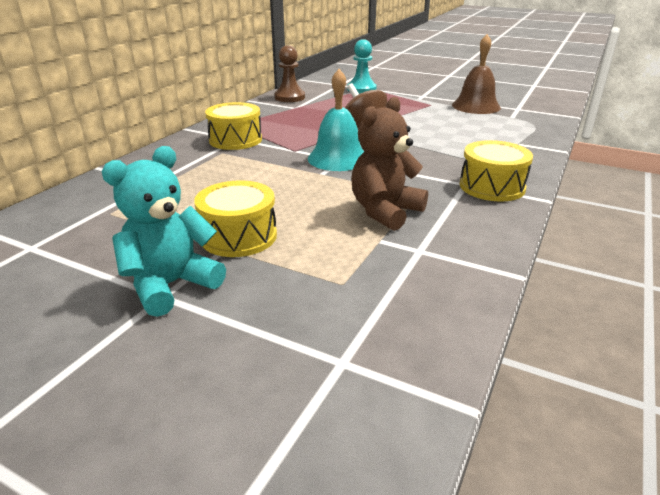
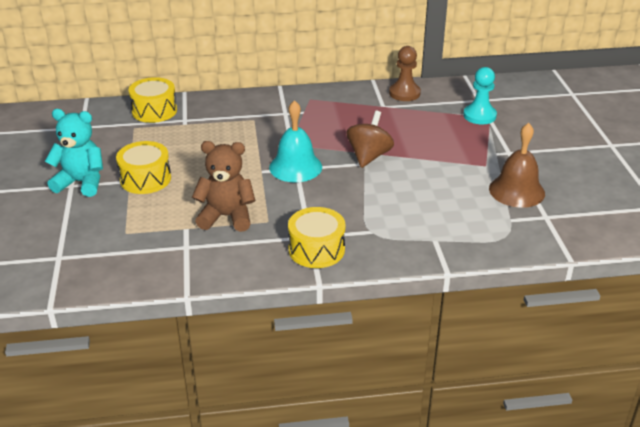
camera: 55 degrees right, 5 degrees up
(235, 140) = (281, 114): yellow drum -> yellow drum (154, 111)

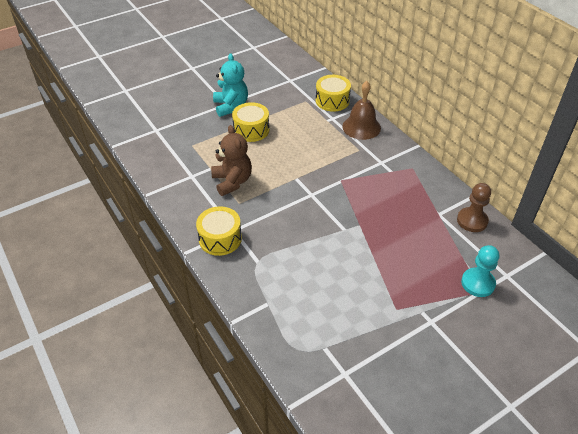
camera: 65 degrees right, 10 degrees up
(295, 167) = (312, 193): turquoise bell -> none
(369, 156) = (356, 229): brown spinning top -> none
(516, 191) = (371, 342): brown bell -> brown bell (361, 127)

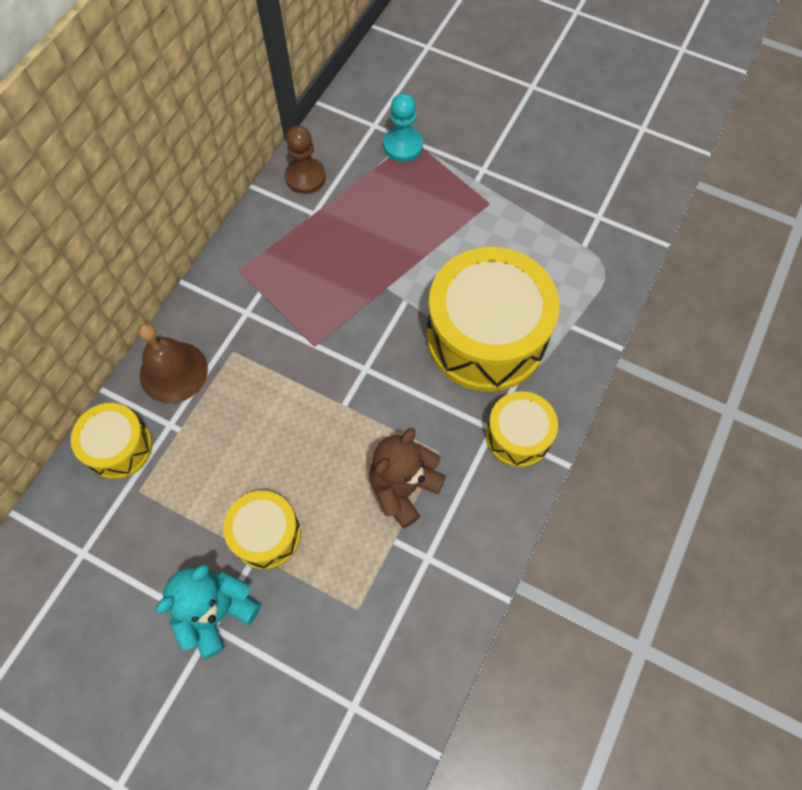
camera: 120 degrees left, 20 degrees up
(292, 255) = (486, 336): none -> yellow drum

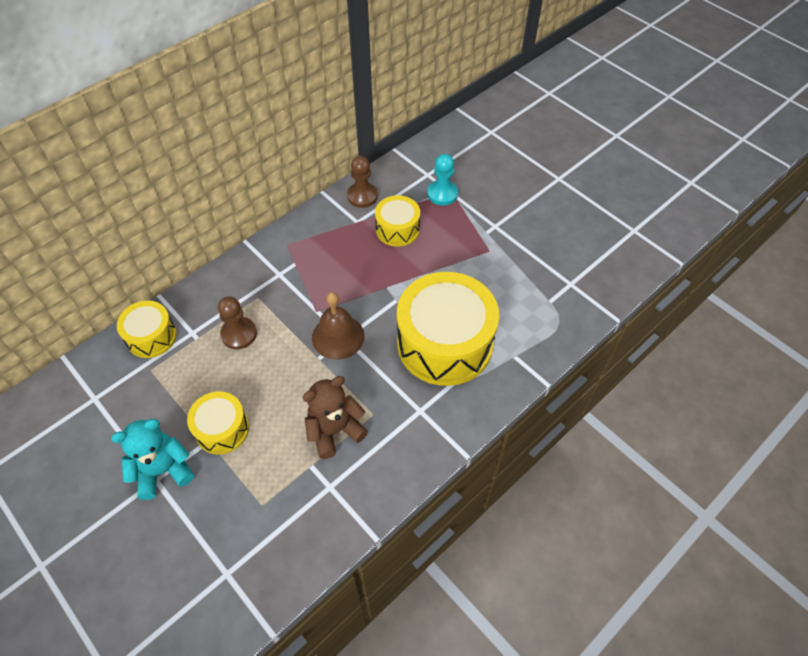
camera: 20 degrees right, 10 degrees down
(173, 372) = (211, 298): brown bell -> brown bell (338, 336)
(231, 407) = (239, 334): none -> brown pawn
(518, 436) = (437, 422): yellow drum -> yellow drum (397, 229)

